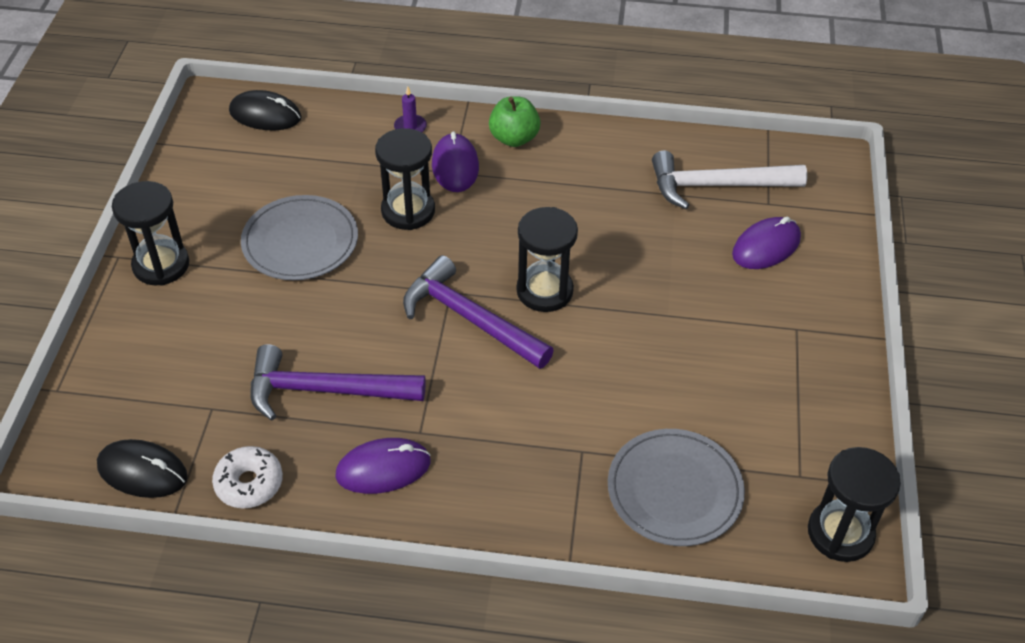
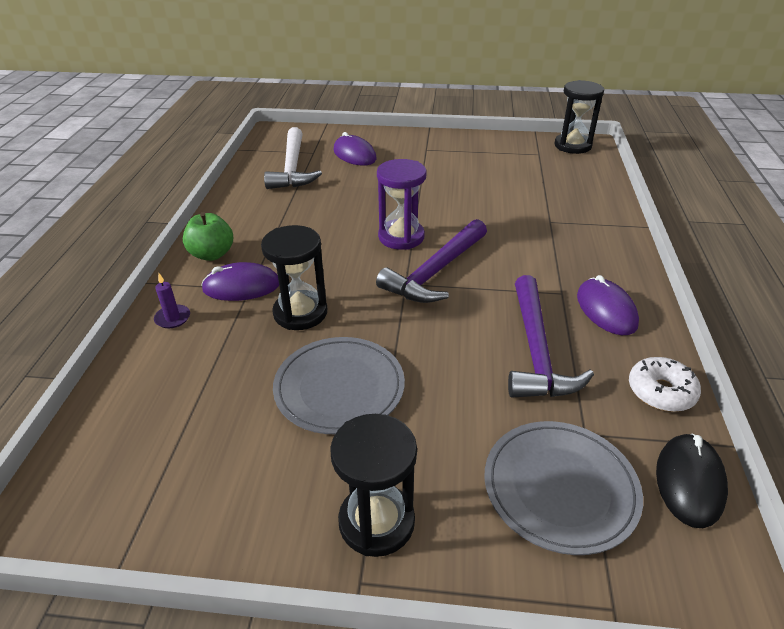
camera: 90 degrees left, 10 degrees down
(265, 115) = (100, 446): black mouse -> none
(544, 291) = (401, 237): black hourglass -> purple hourglass
(674, 490) = (567, 190): grey plate -> grey plate (560, 488)

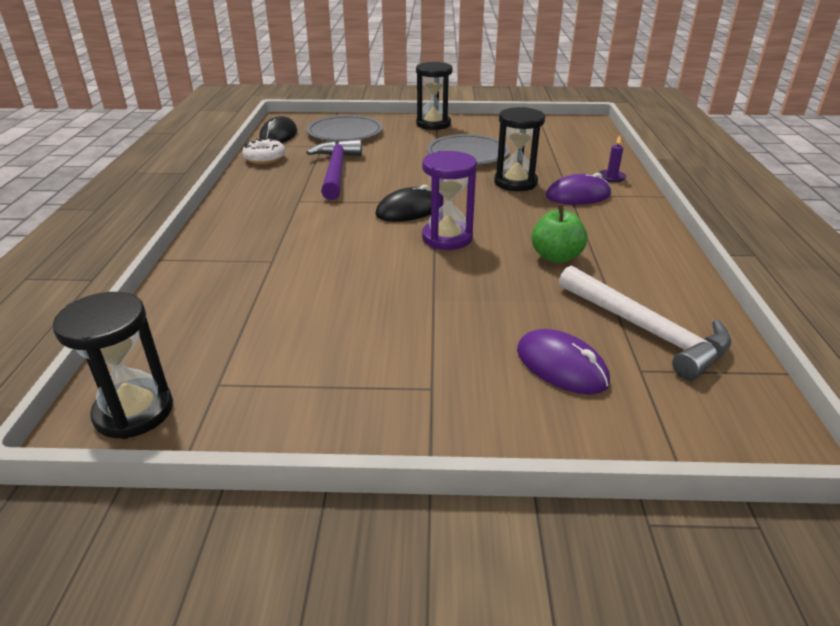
camera: 175 degrees right, 5 degrees down
(212, 254) = (632, 216): green apple -> green apple (556, 257)
(293, 168) = (646, 330): white hammer -> white hammer turned 150 degrees clockwise
(436, 272) = (408, 210): purple hammer -> black mouse
(606, 310) = (268, 191): purple mouse -> none

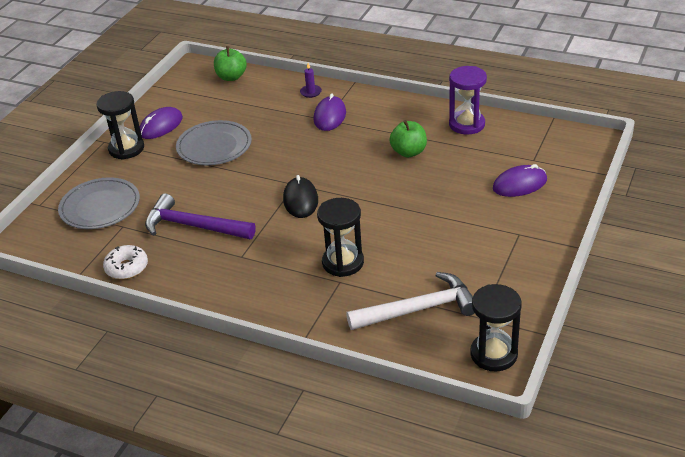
camera: 65 degrees left, 5 degrees up
(278, 135) = (68, 252): black mouse -> none
(447, 238) = (356, 191): purple hourglass -> purple hourglass (467, 124)
(479, 128) = (161, 126): none -> purple mouse
(515, 183) = (288, 137): black hourglass -> black hourglass (343, 262)
(590, 138) = (231, 77): none -> green apple
(646, 330) = (501, 146): white hammer -> white hammer (418, 309)

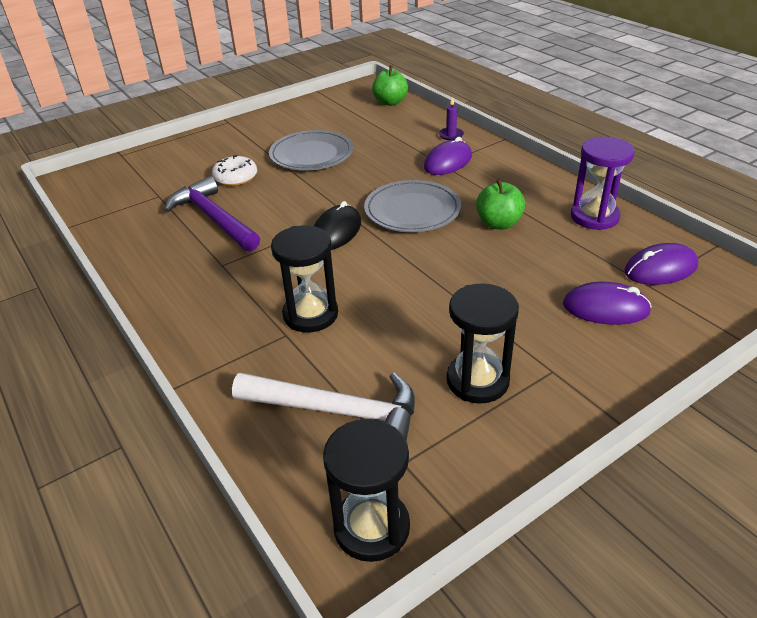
camera: 30 degrees right, 0 degrees up
(100, 207) = (161, 173): grey plate -> grey plate (412, 210)
(126, 149) = (238, 133): black hourglass -> black hourglass (477, 381)
(127, 268) = (117, 234): white donut -> white donut (236, 178)
(161, 126) = (286, 124): purple mouse -> purple mouse (660, 269)

